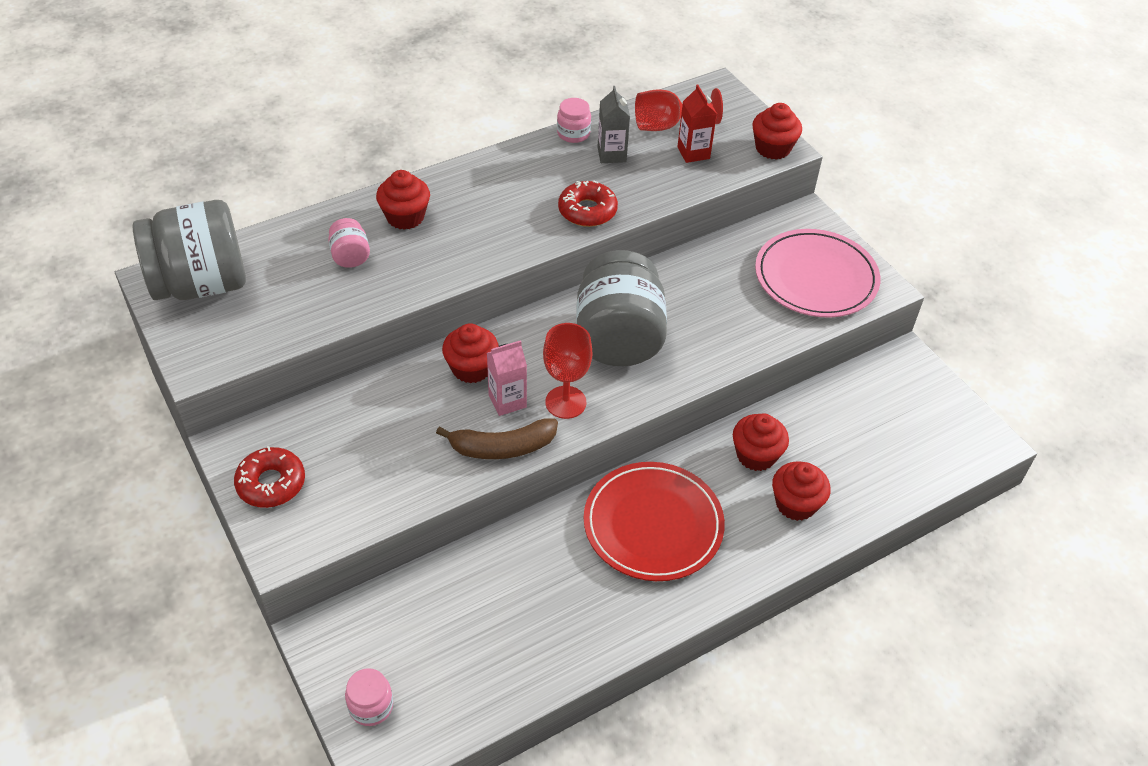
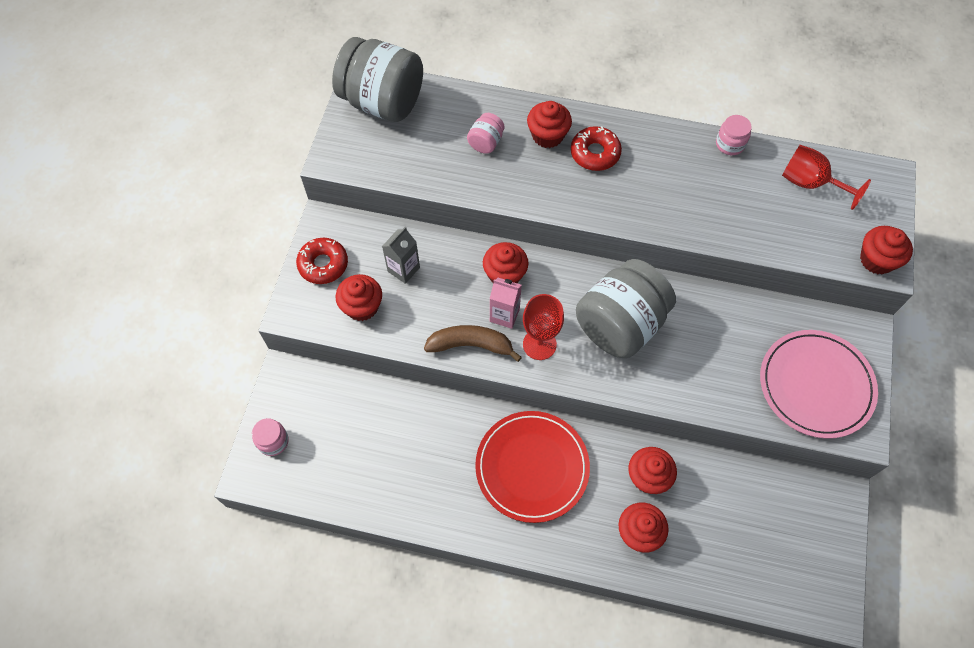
camera: 45 degrees right, 15 degrees up
(355, 491) = (362, 306): none -> red cupcake
(502, 447) = (471, 345): brown banana -> brown banana turned 150 degrees clockwise
(587, 211) = (675, 215): red donut -> red donut (595, 153)
(611, 154) = (741, 180): grey carton -> grey carton (403, 269)
(693, 153) = (806, 221): red carton -> none

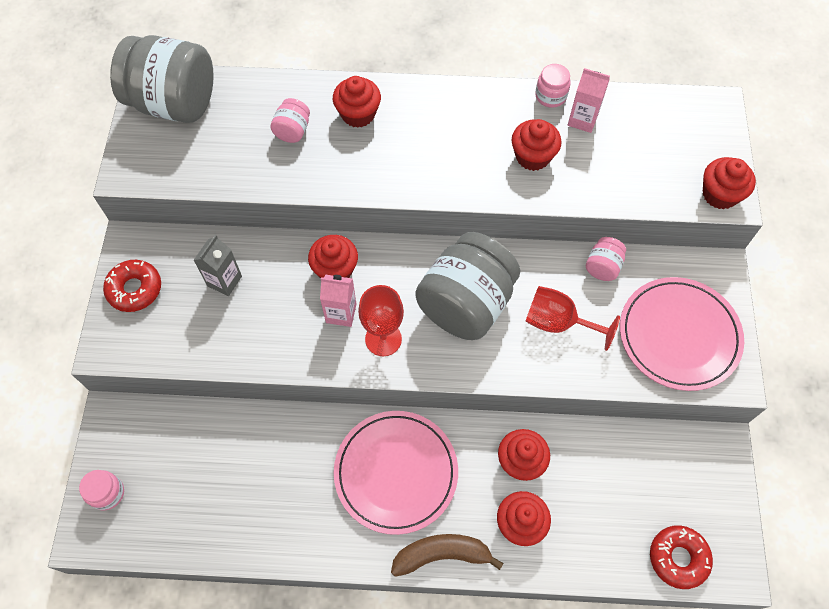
camera: 10 degrees left, 0 degrees up
(362, 306) = (184, 329): red cupcake -> red cupcake (532, 156)
(471, 345) = (309, 352): brown banana -> brown banana (442, 555)
(532, 467) = (396, 472): red plate -> pink plate
(595, 153) = (411, 126): red donut -> red donut (678, 558)
(753, 310) = (602, 267): none -> pink jar
(756, 171) = (582, 120): none -> pink carton
(810, 183) = (639, 125): red goblet -> red goblet (558, 322)

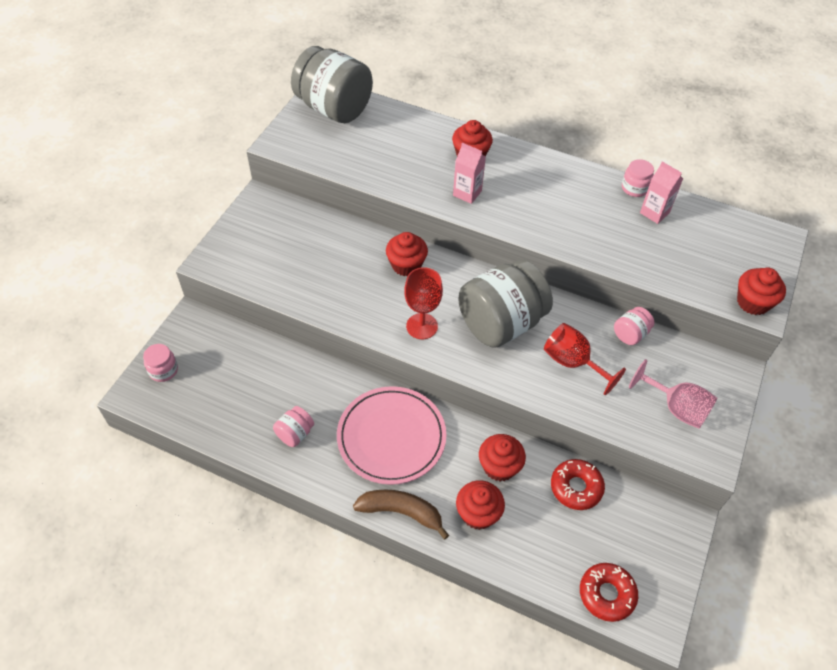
camera: 20 degrees right, 10 degrees down
(135, 289) = (248, 230): red donut -> red donut (576, 487)
(224, 281) = (317, 245): grey carton -> none
(293, 131) = (414, 152): pink jar -> pink jar (295, 434)
(341, 313) = (396, 297): pink carton -> pink carton (467, 193)
(532, 156) = (600, 226): red cupcake -> none
(679, 335) = (676, 408): pink plate -> pink goblet

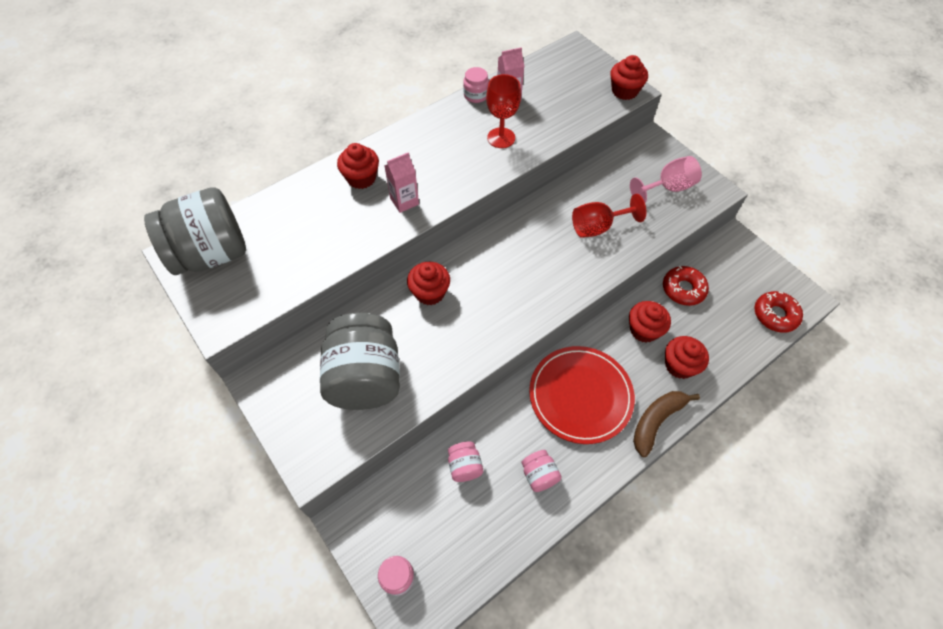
camera: 60 degrees left, 5 degrees up
(391, 437) = (580, 395): pink plate -> red plate
(422, 326) = (505, 312): red goblet -> red goblet (501, 138)
(501, 323) = (534, 254): grey jar -> grey jar (365, 378)
(630, 334) = (590, 179): pink jar -> pink jar (465, 466)

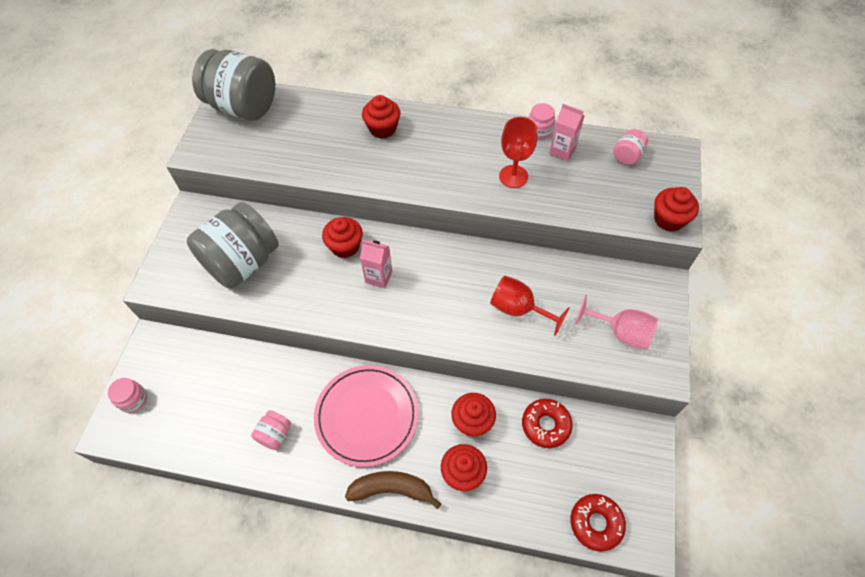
camera: 50 degrees right, 0 degrees up
(404, 201) = (387, 166): pink carton -> pink carton (379, 277)
(465, 466) = (244, 380): pink jar -> pink jar (627, 156)
(580, 395) = (367, 416): red plate -> pink plate

